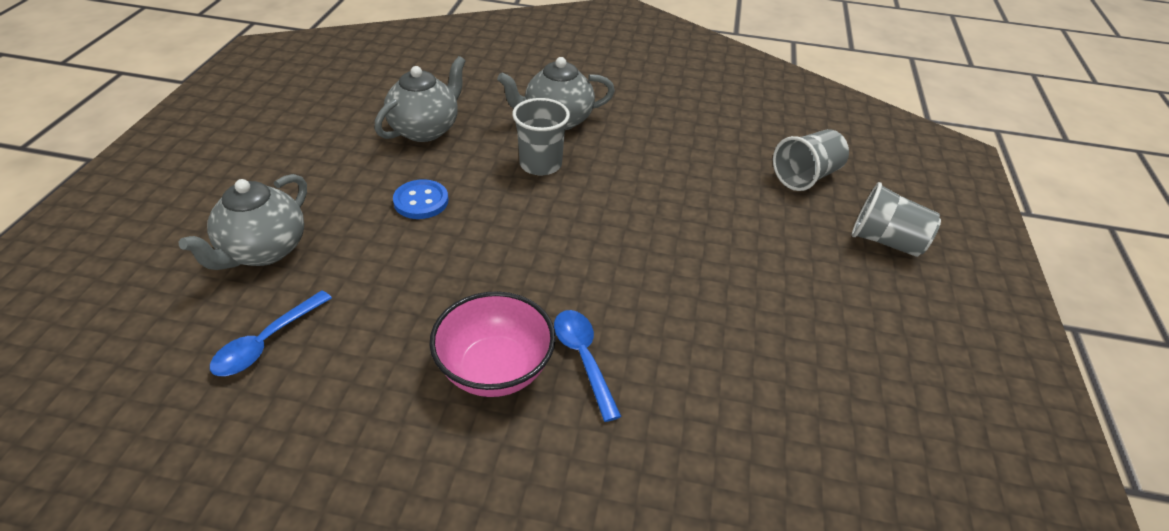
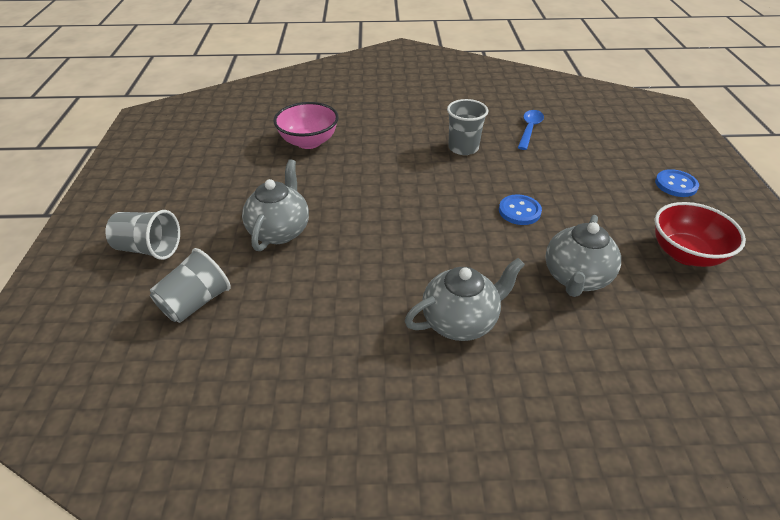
camera: 170 degrees right, 0 degrees up
(184, 195) = (675, 185): none -> blue button
(263, 251) = (583, 164): grey teapot -> grey teapot (280, 230)
(293, 127) = (685, 254): none -> red bowl
(495, 369) = (411, 137): pink bowl -> pink bowl (309, 142)
(540, 164) = (449, 262): grey cup -> grey cup (463, 148)
(583, 358) = (367, 148): blue spoon -> none

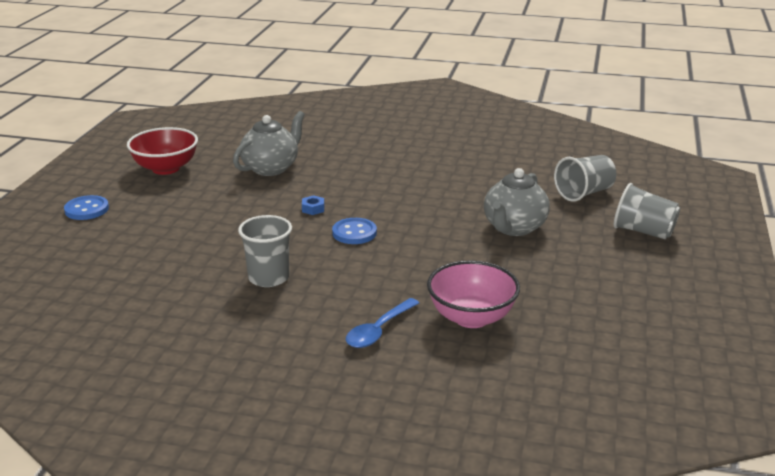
camera: 165 degrees left, 15 degrees down
(460, 321) = (378, 161): grey teapot -> none
(481, 221) = (313, 209): none -> blue nut
(519, 211) = (269, 211): blue button -> blue button (354, 233)
(529, 129) = (158, 289): blue spoon -> blue spoon (378, 331)

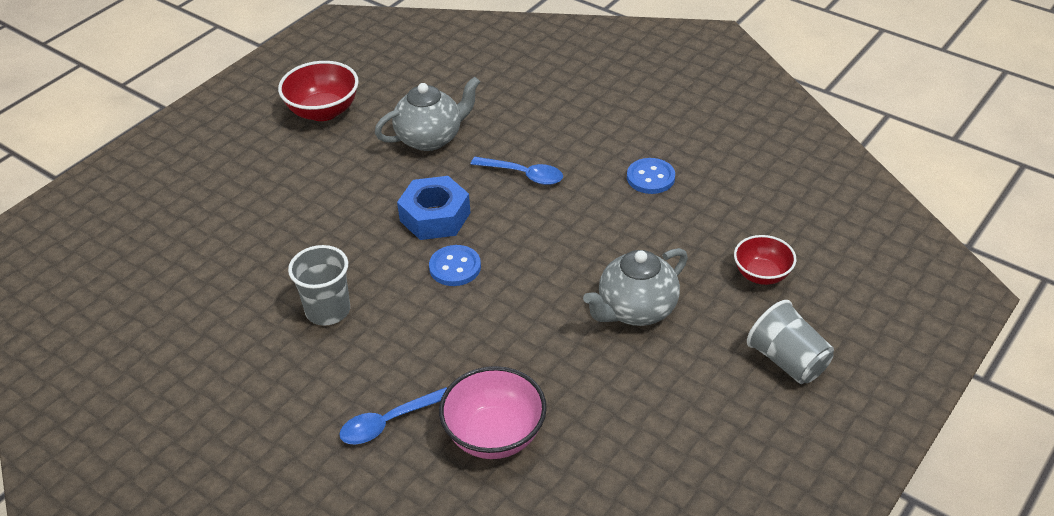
camera: 25 degrees right, 15 degrees up
(87, 209) = (214, 157): blue button -> blue button (650, 178)
(313, 209) = (435, 216): blue nut -> blue nut, size x2.41
(364, 175) = (524, 175): none -> blue spoon
(584, 193) = (762, 274): grey cup -> red bowl

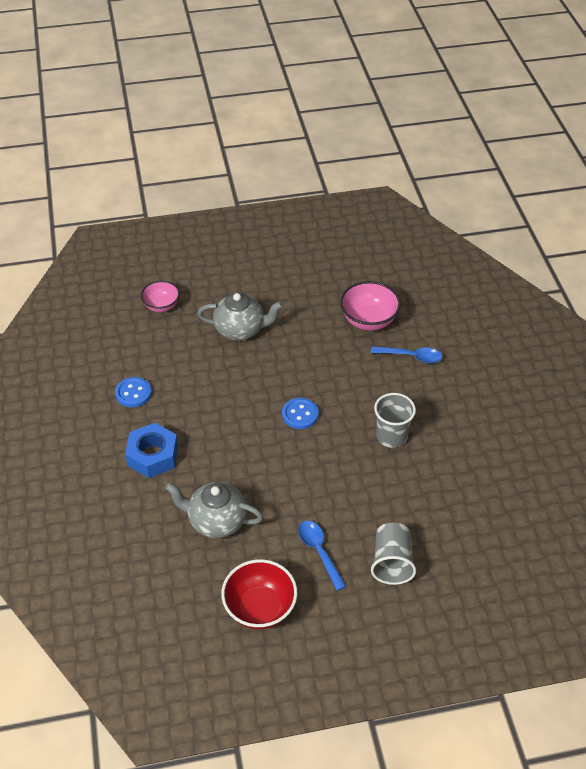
camera: 140 degrees left, 5 degrees up
(435, 216) = (276, 456): blue nut -> blue nut (152, 456)
(524, 175) = (196, 447): blue spoon -> blue spoon (319, 551)
(762, 274) = (161, 306): red bowl -> pink bowl
(788, 361) = (208, 266): grey cup -> grey cup (392, 562)

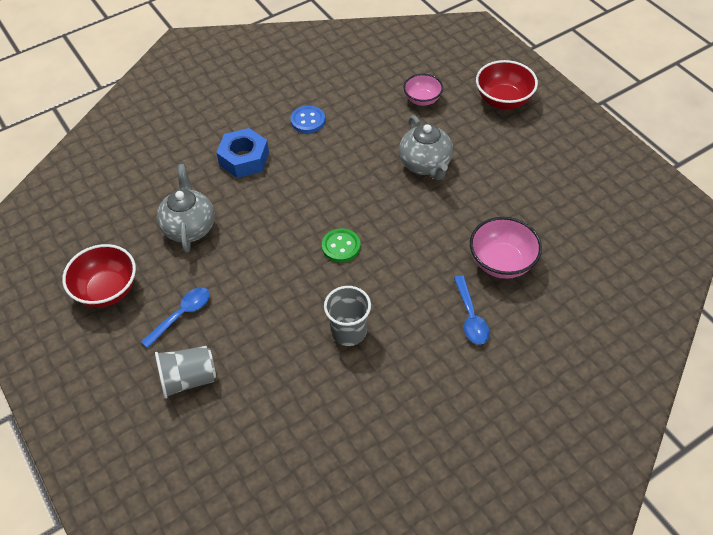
camera: 70 degrees right, 5 degrees up
(197, 256) = (503, 100): none -> red bowl
(300, 414) = (341, 246): blue button -> green button

